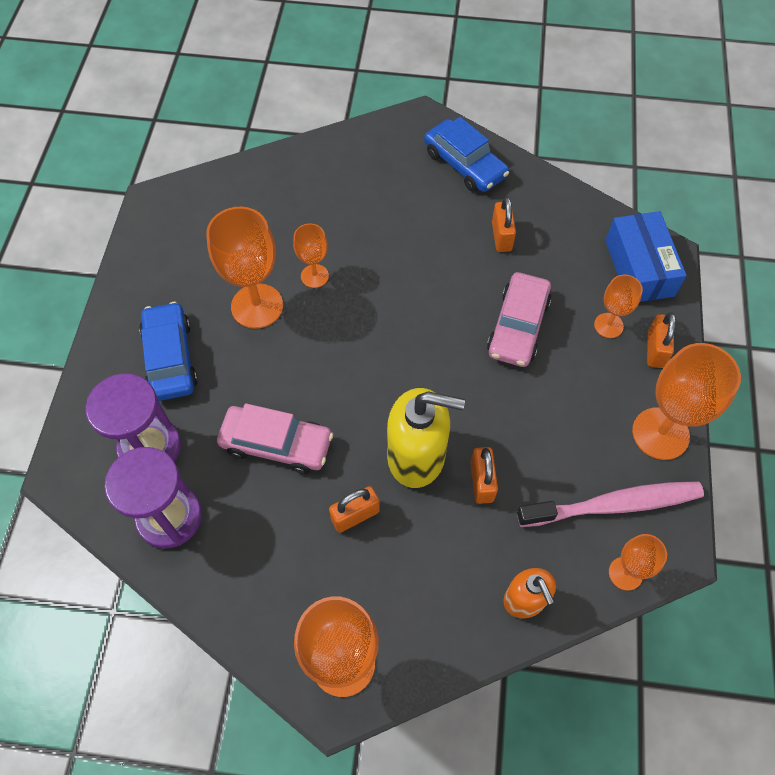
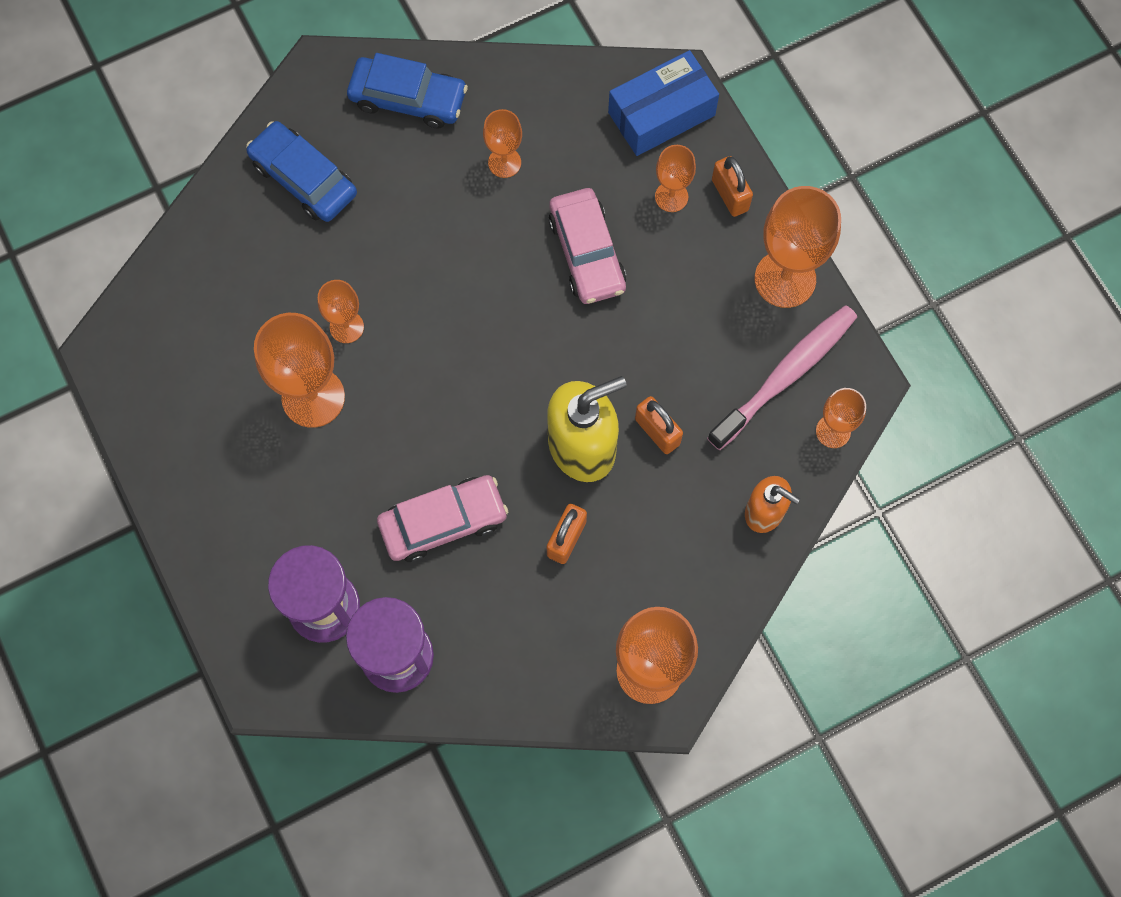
camera: 35 degrees left, 10 degrees up
(170, 358) = (269, 508): blue car -> blue car (304, 179)
(501, 236) = (504, 162): orange padlock -> orange goblet
(639, 268) = (661, 114): blue box -> blue box turned 75 degrees counterclockwise

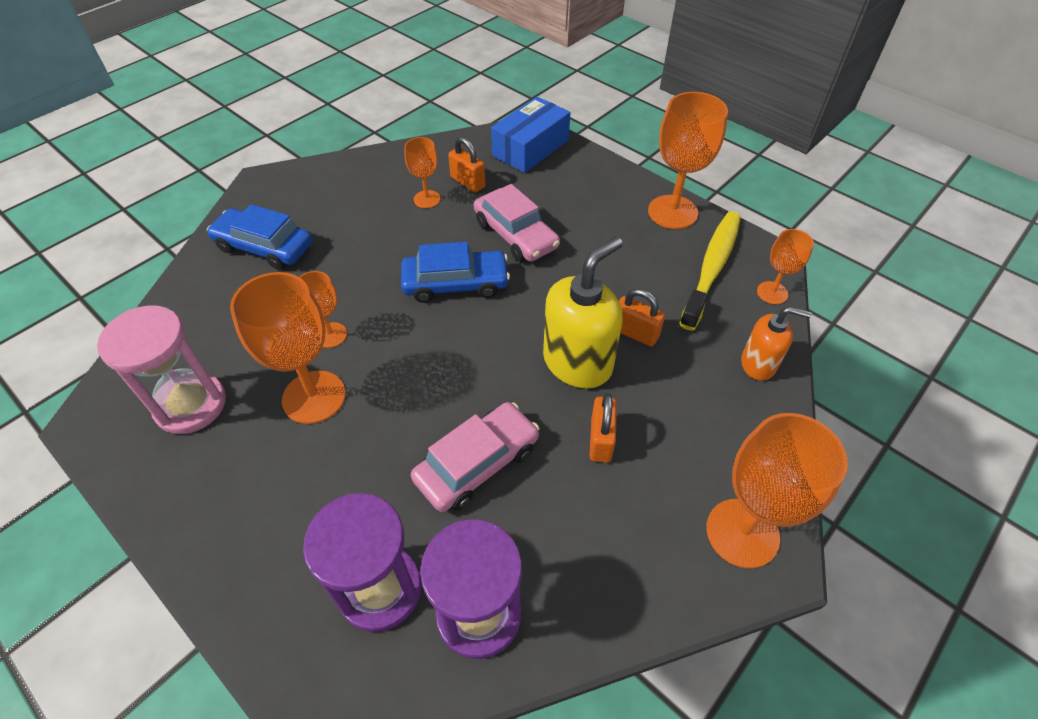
camera: 20 degrees left, 20 degrees down
(197, 366) = (191, 405): none -> pink hourglass
(408, 99) = (337, 182): blue car -> blue car (455, 283)
(671, 197) = (562, 188): orange goblet -> none
(730, 195) = (603, 177): orange padlock -> orange padlock (468, 182)
(785, 375) = (712, 268): pink toothbrush -> yellow toothbrush

